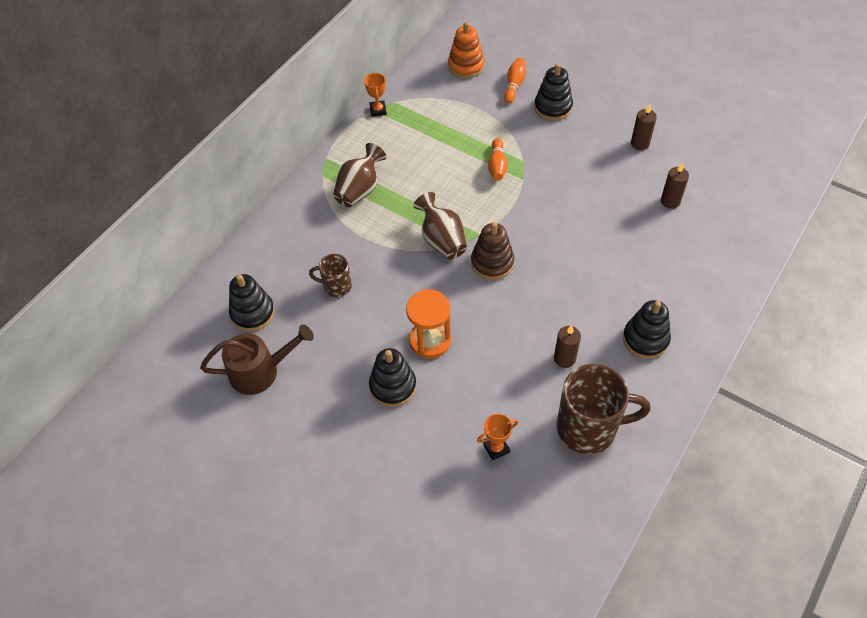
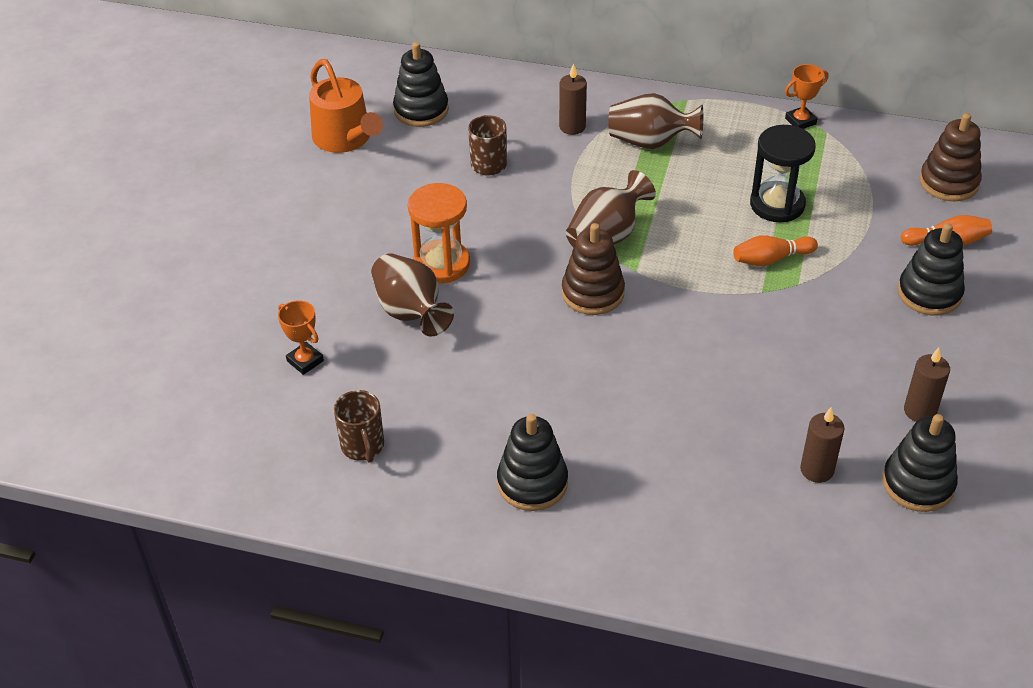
camera: 70 degrees right, 10 degrees down
(260, 371) = (345, 138): brown watering can -> orange watering can
(393, 386) = (363, 248): black stacking toy -> black stacking toy (918, 483)
(450, 147) = (777, 204): none -> black hourglass
(466, 66) = (948, 182): orange stacking toy -> brown stacking toy
(471, 370) = (410, 312): none -> brown vase
(564, 358) = (464, 400): brown candle -> brown candle (572, 127)
(589, 428) = (363, 447): brown mug -> brown mug, size x0.52

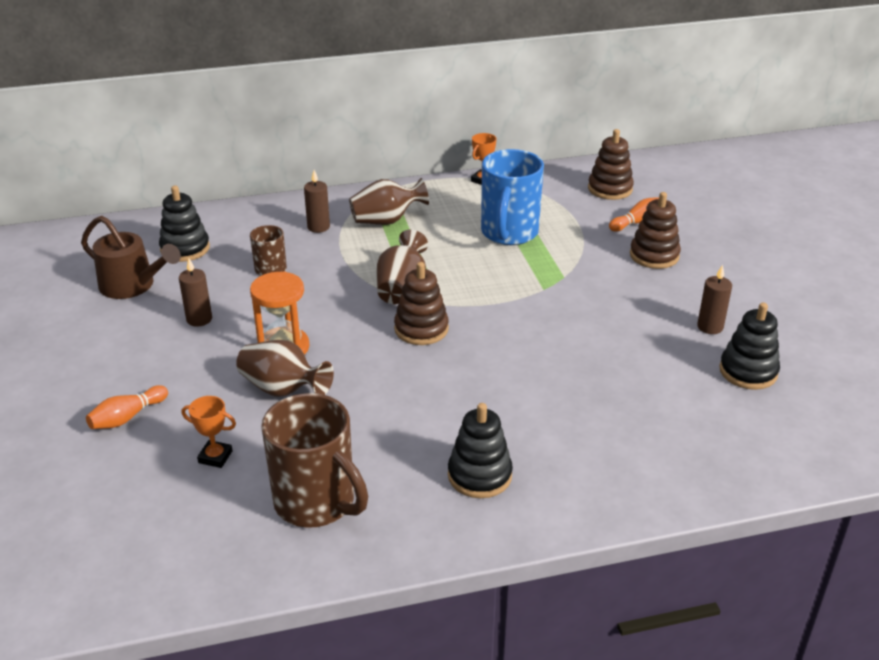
camera: 30 degrees left, 10 degrees down
(345, 138) = (132, 285): orange watering can -> brown watering can
(363, 447) = (317, 503): brown mug -> brown mug, size x1.91
(771, 259) = (533, 267): orange bowling pin -> orange bowling pin (127, 417)
(777, 204) = (509, 233): black hourglass -> blue mug
(817, 470) = (676, 388): brown candle -> brown candle (199, 319)
(929, 293) = (654, 255): black stacking toy -> brown stacking toy

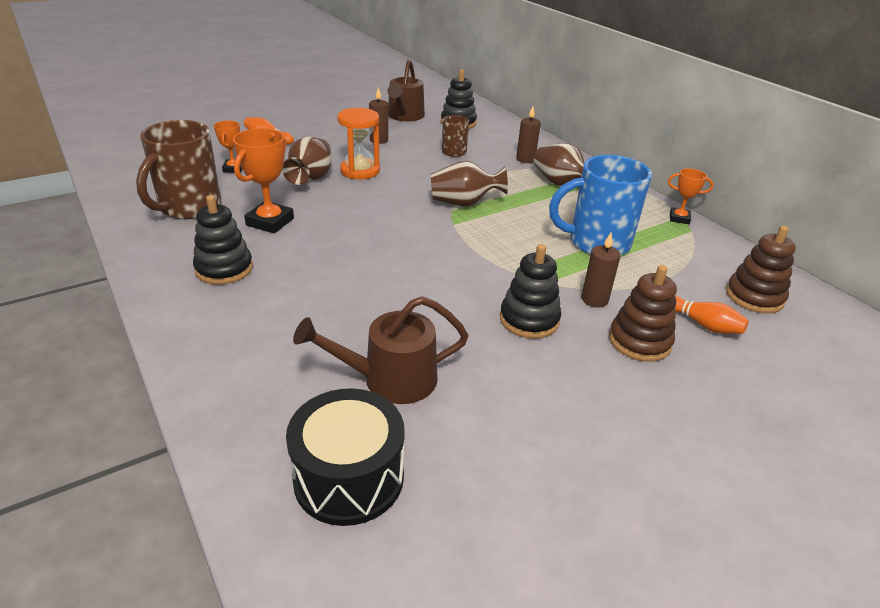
camera: 70 degrees right, 0 degrees up
(385, 433) = (270, 222): none -> orange trophy
(421, 329) = (412, 219): brown stacking toy -> none
(681, 385) = (390, 379): none -> brown watering can
(710, 327) = (518, 397): brown candle -> brown candle (594, 299)
(748, 371) = (441, 437): black stacking toy -> black stacking toy (529, 320)
(785, 422) = (349, 477): none -> black drum

